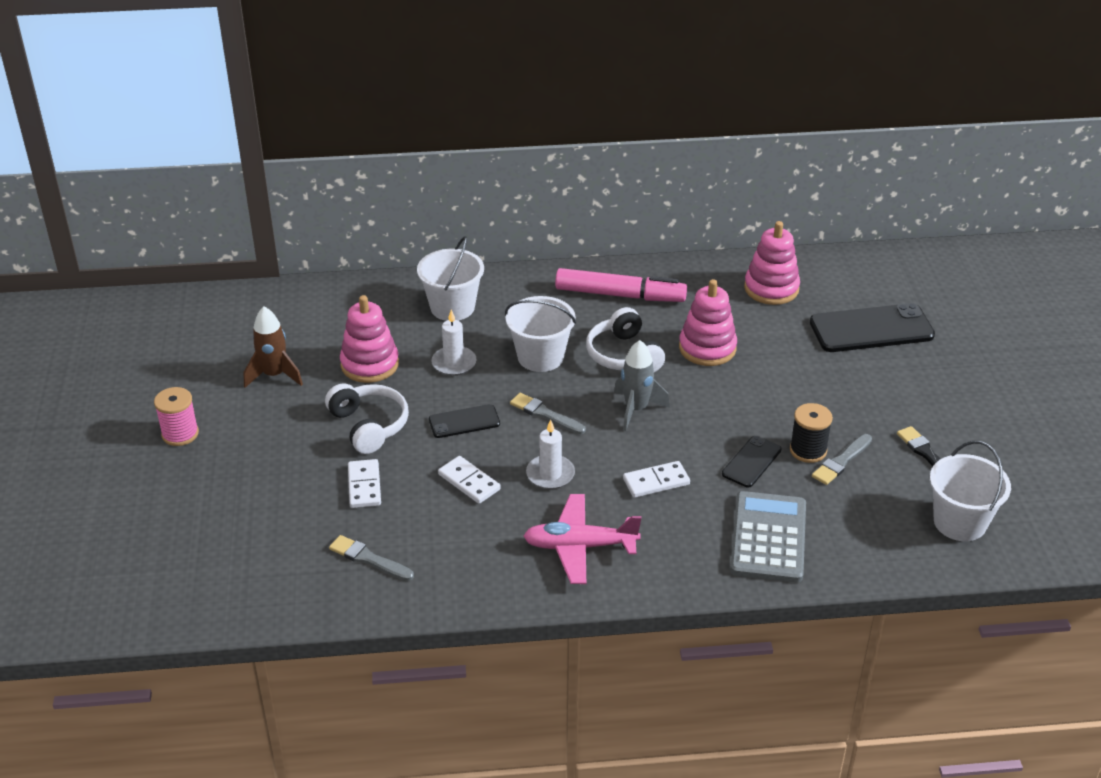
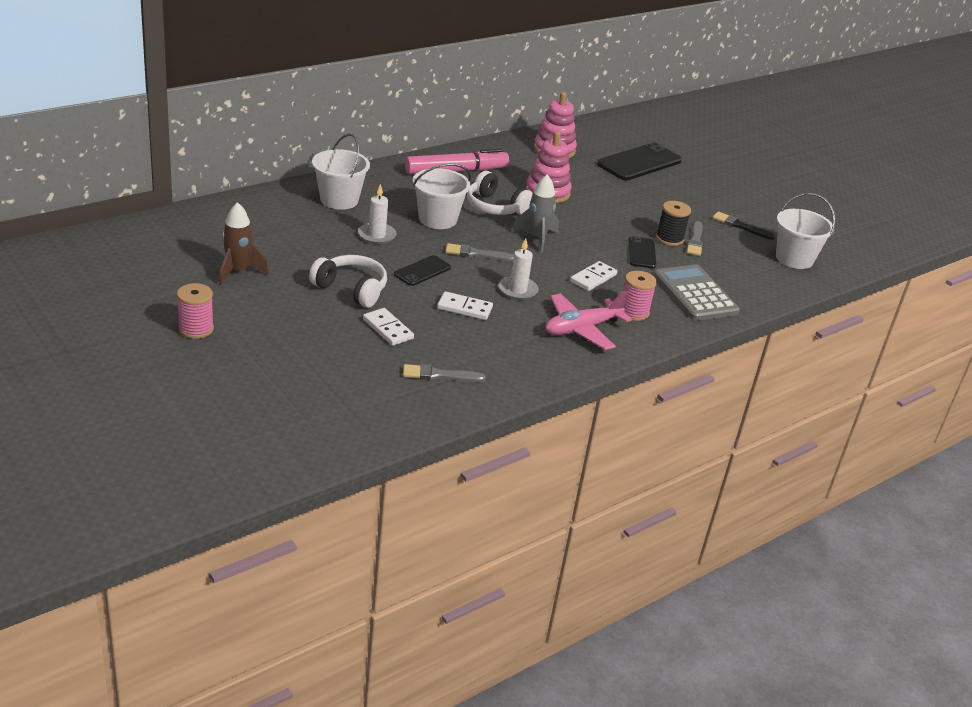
camera: 35 degrees left, 5 degrees down
(369, 364) = (311, 249): pink stacking toy -> none
(664, 542) = (633, 312): none -> pink spool

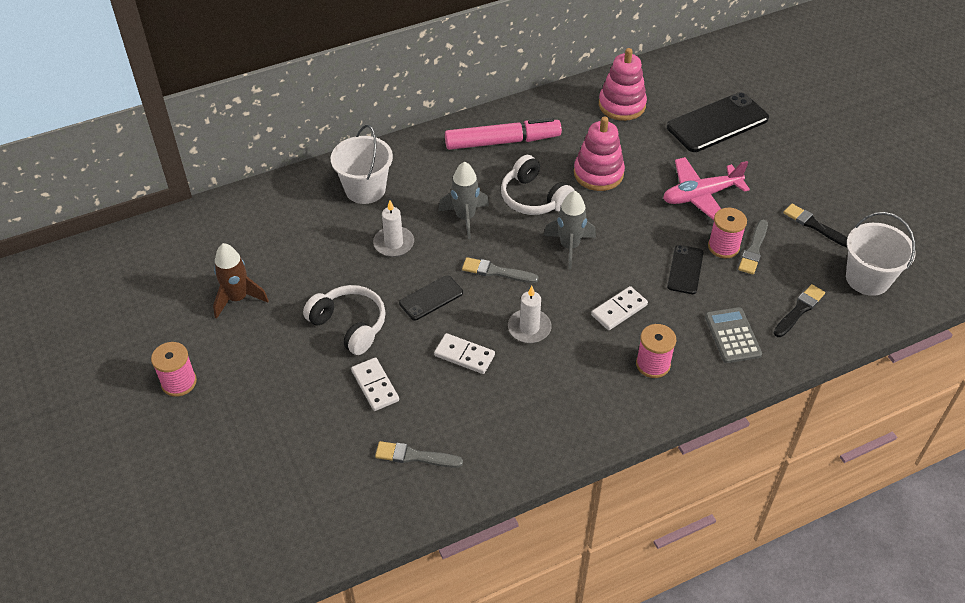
camera: 15 degrees right, 15 degrees up
(437, 219) = (465, 218): white bucket -> grey rocket
(582, 329) = (587, 389): pink plane -> pink plane (701, 196)
(669, 239) = (723, 247): black spool -> pink spool
(695, 294) = (732, 335): grey calculator -> grey calculator, size x0.65
(745, 278) = (799, 310): none -> black brush

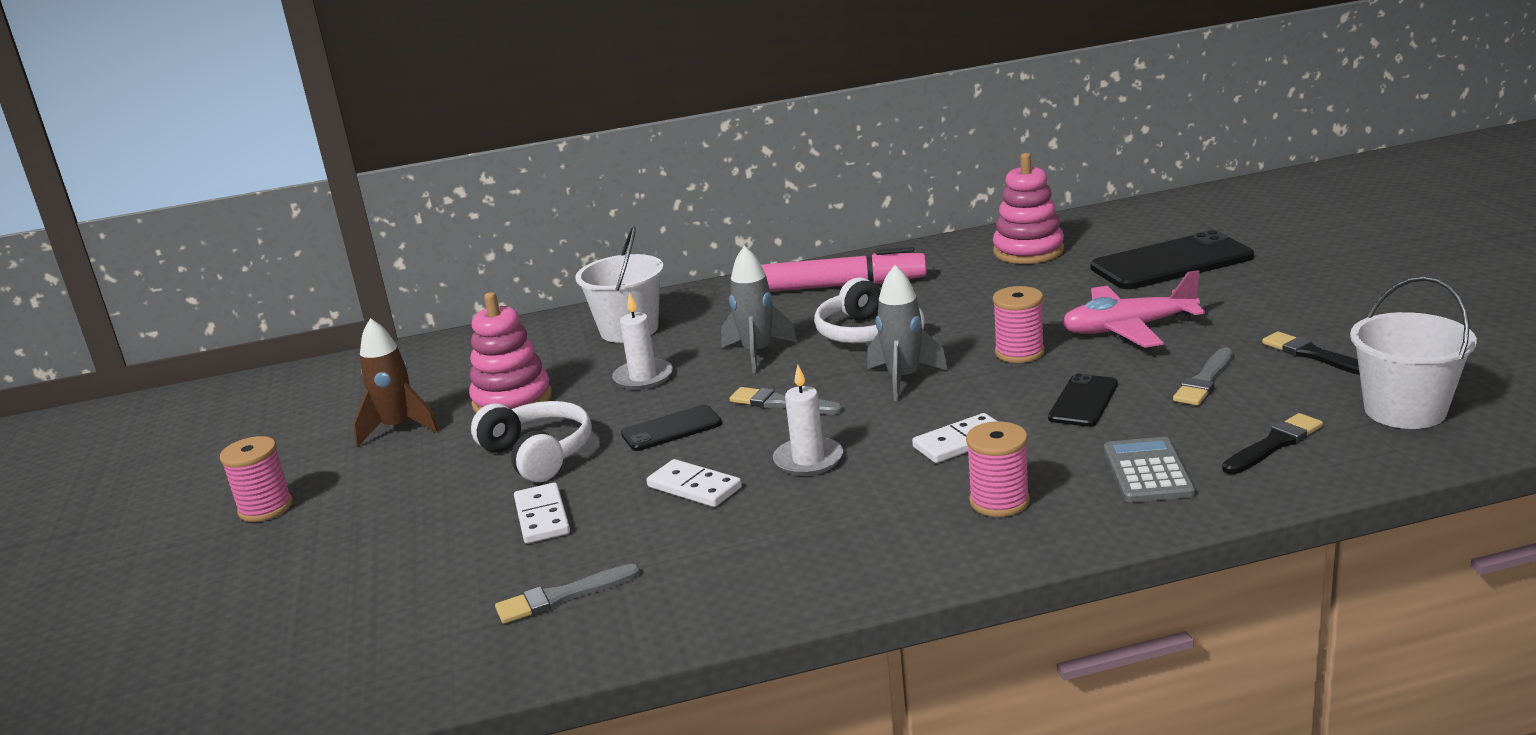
camera: 15 degrees right, 25 degrees down
(415, 456) = (562, 596): grey brush -> grey brush turned 45 degrees counterclockwise
(598, 173) = (972, 311): pink stacking toy -> pink stacking toy (512, 400)
(723, 247) = (1153, 378): pink spool -> pink spool (1019, 352)

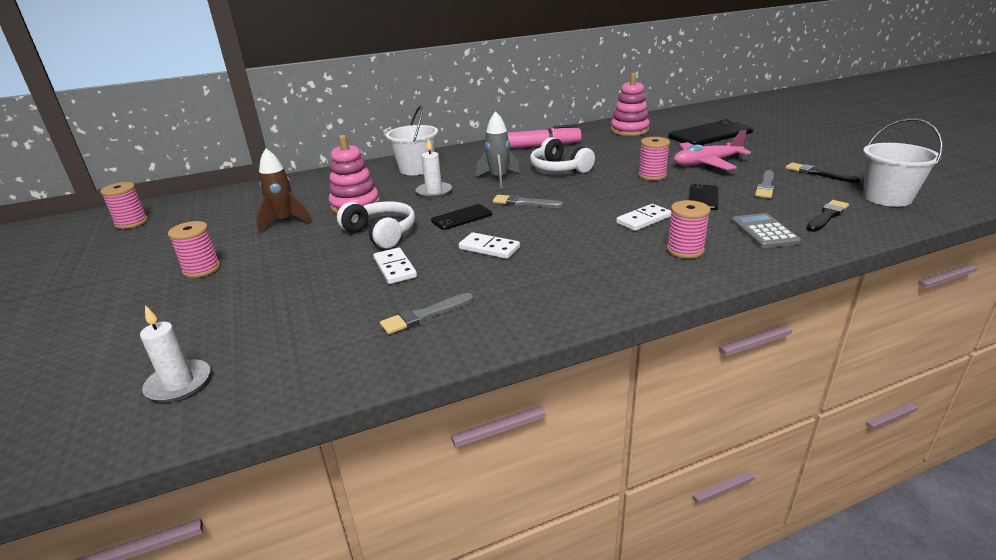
camera: 10 degrees left, 5 degrees up
(174, 423) = (131, 223): none -> pink spool
(808, 460) = (555, 231): white candle -> white candle (179, 383)
(903, 379) = (592, 189): grey rocket -> none

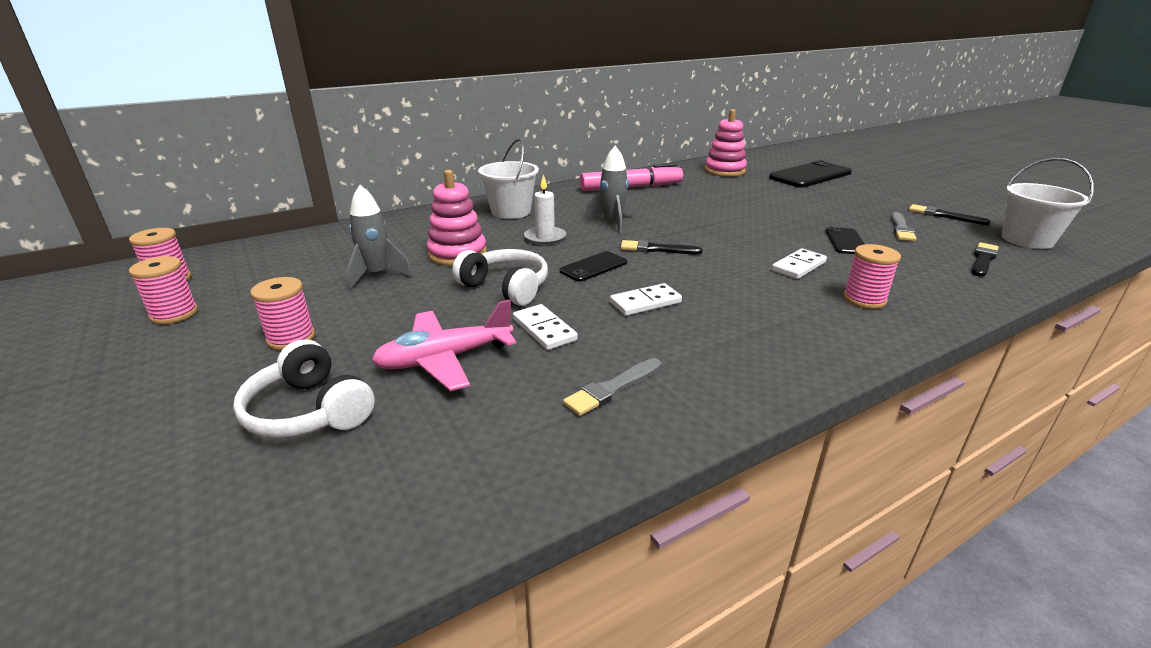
camera: 10 degrees left, 0 degrees up
(179, 383) = (321, 502): white candle -> none
(284, 222) = (377, 275): brown rocket -> grey rocket
(489, 248) = (645, 302): white domino -> white domino turned 45 degrees counterclockwise
(524, 203) = (656, 249): grey brush -> black brush
(559, 168) = (673, 211): white headphones -> white headphones (309, 411)
(652, 175) = (777, 218): pink spool -> pink spool (174, 314)
(706, 163) = (826, 205): pink plane -> pink plane (445, 359)
(764, 231) = (932, 277): grey calculator -> none

